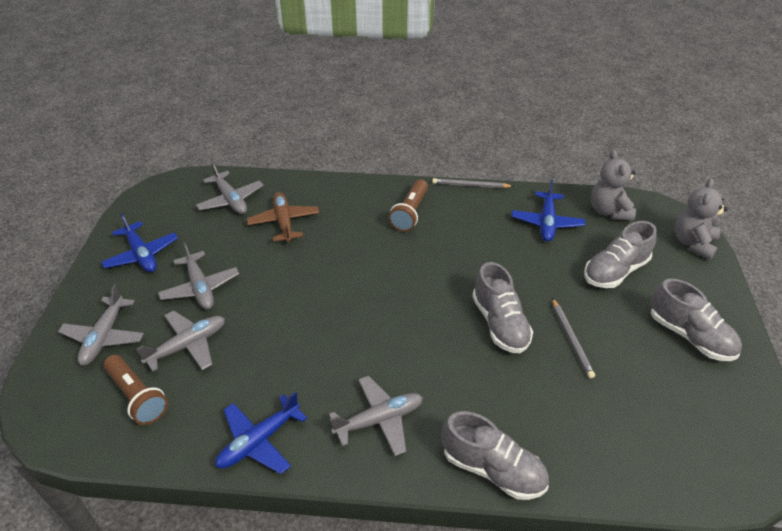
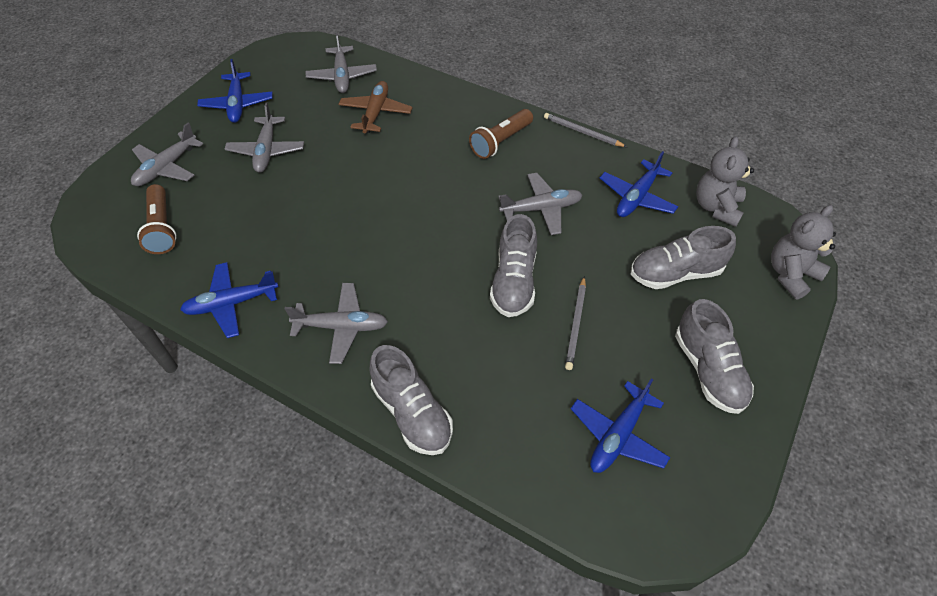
camera: 25 degrees right, 10 degrees up
(188, 345) = (226, 199): grey plane -> grey plane (541, 209)
(664, 414) = (618, 435): none -> blue plane

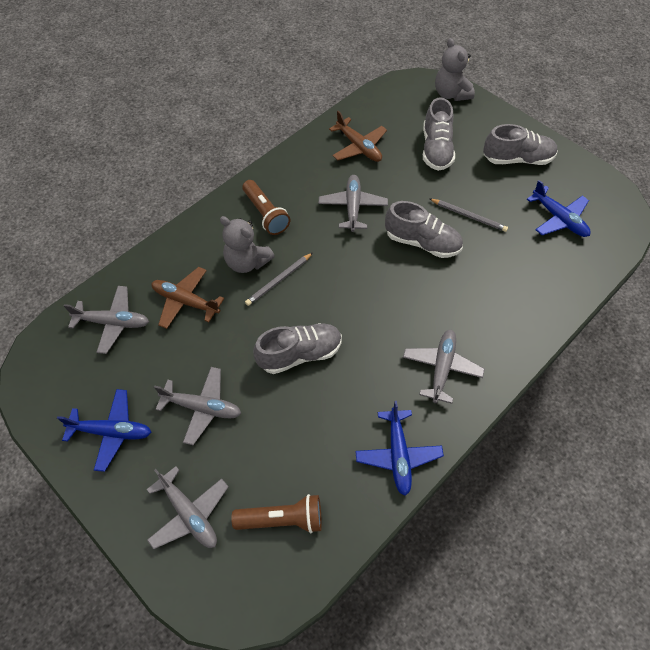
camera: 75 degrees left, 5 degrees up
(412, 413) = (528, 332): grey shoe -> grey shoe (300, 354)
(582, 132) = (276, 158): grey pencil -> grey pencil (279, 280)
(637, 197) = (359, 147): blue plane -> brown plane
(716, 207) = (382, 108): grey teddy bear -> grey teddy bear (247, 262)

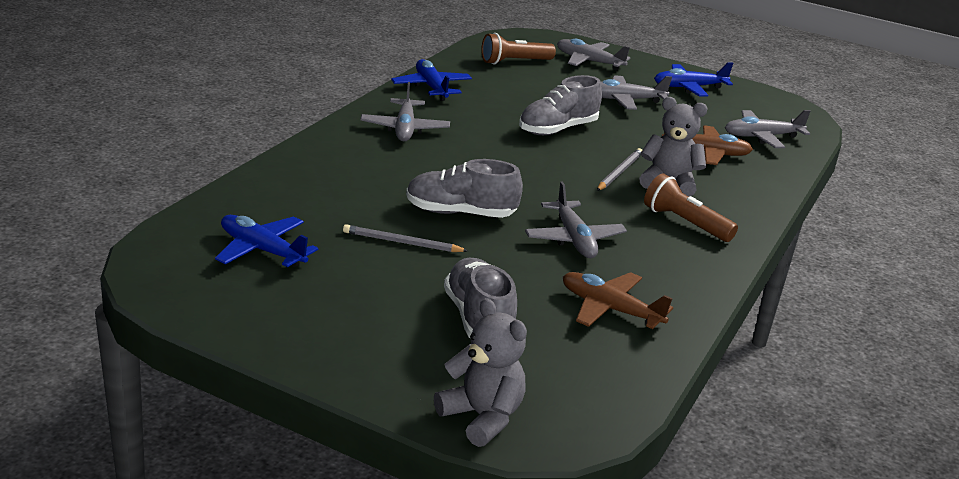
camera: 160 degrees right, 30 degrees down
(517, 159) = (331, 318): grey shoe -> none

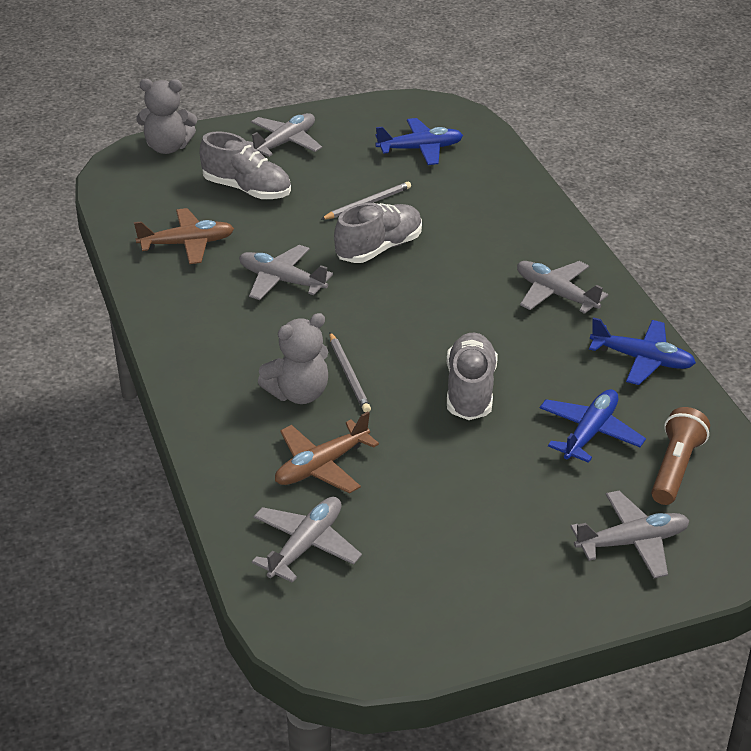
camera: 135 degrees right, 10 degrees up
(625, 100) = (494, 493): grey plane -> grey plane (285, 143)
(685, 223) = (231, 354): brown flashlight -> none
(689, 87) = (481, 586): blue plane -> blue plane (590, 433)

